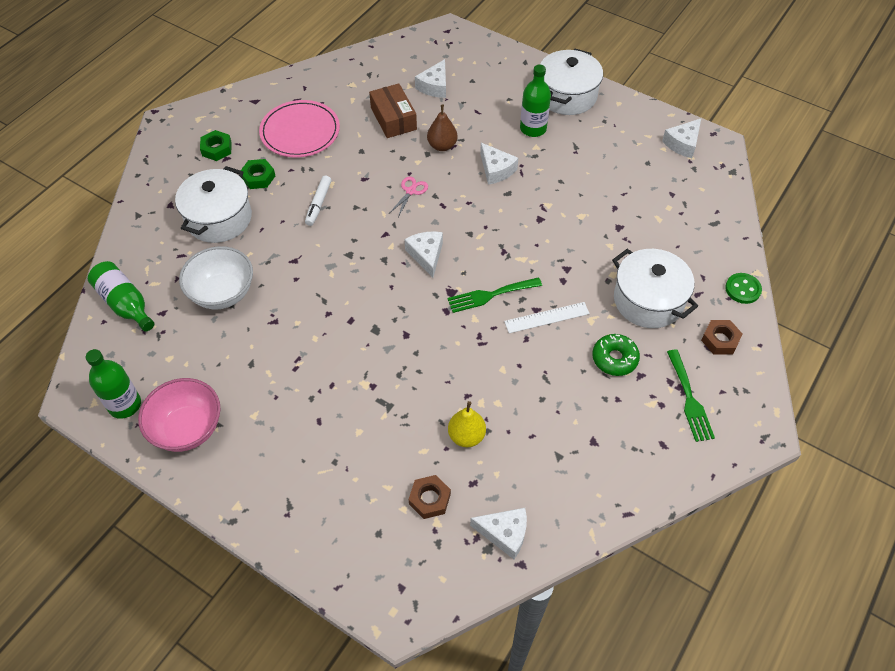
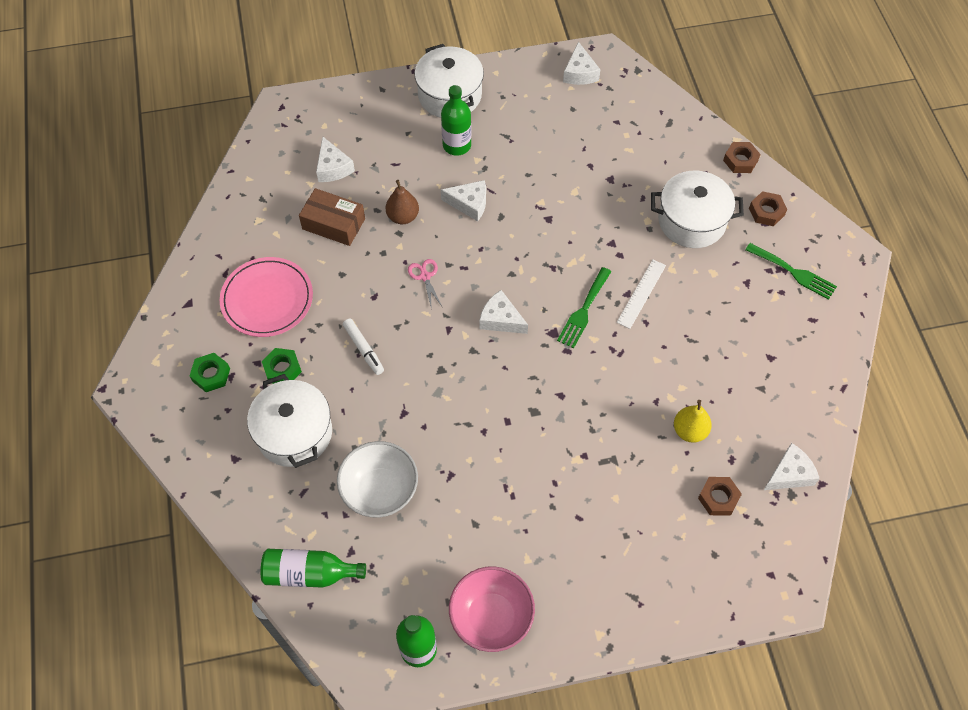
camera: 45 degrees left, 5 degrees up
(614, 359) = (718, 285): green donut -> none
(742, 289) = (740, 160): green button -> brown nut

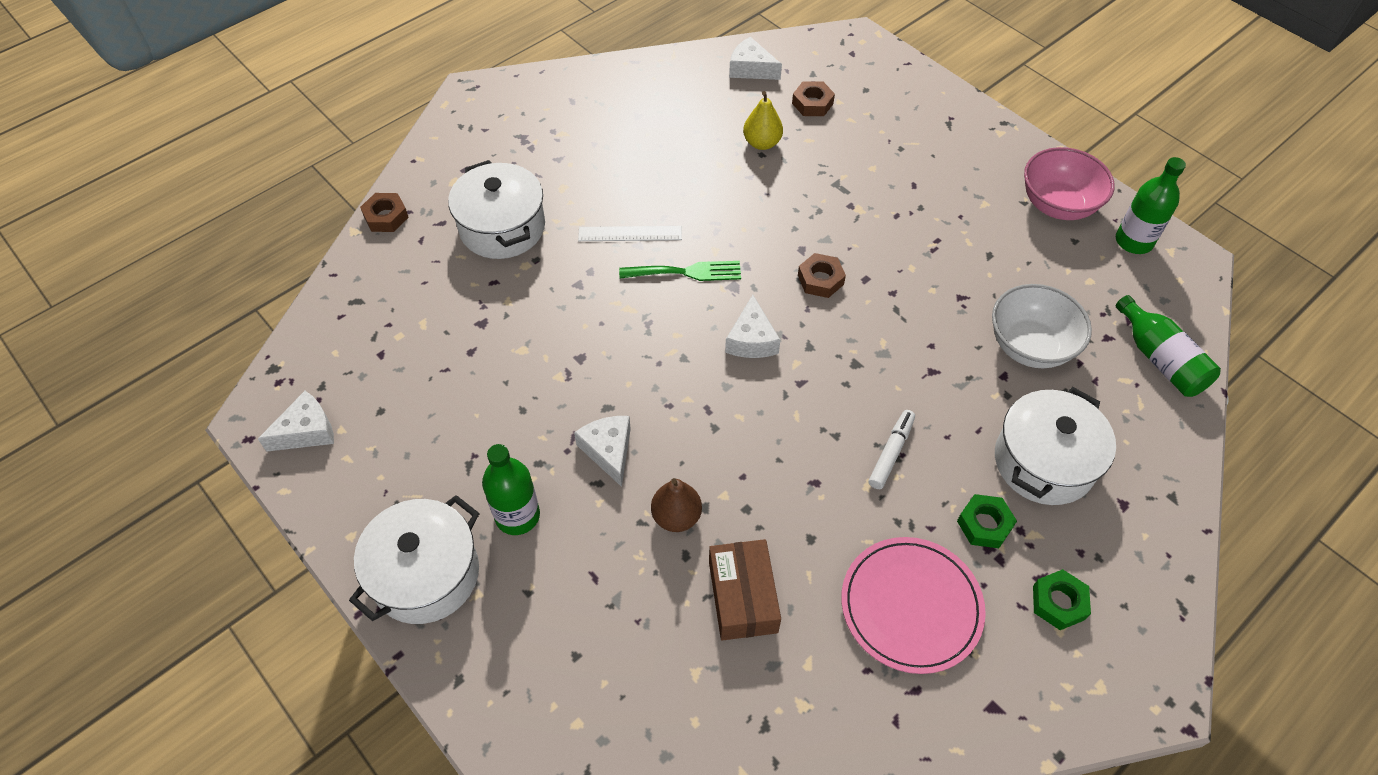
camera: 120 degrees left, 5 degrees down
(333, 167) = (649, 658): white cheese -> none
(425, 276) = (748, 443): pink scissors -> none
(766, 212) = (451, 173): brown nut -> brown nut (820, 279)
(794, 272) = (522, 129): green fork -> none

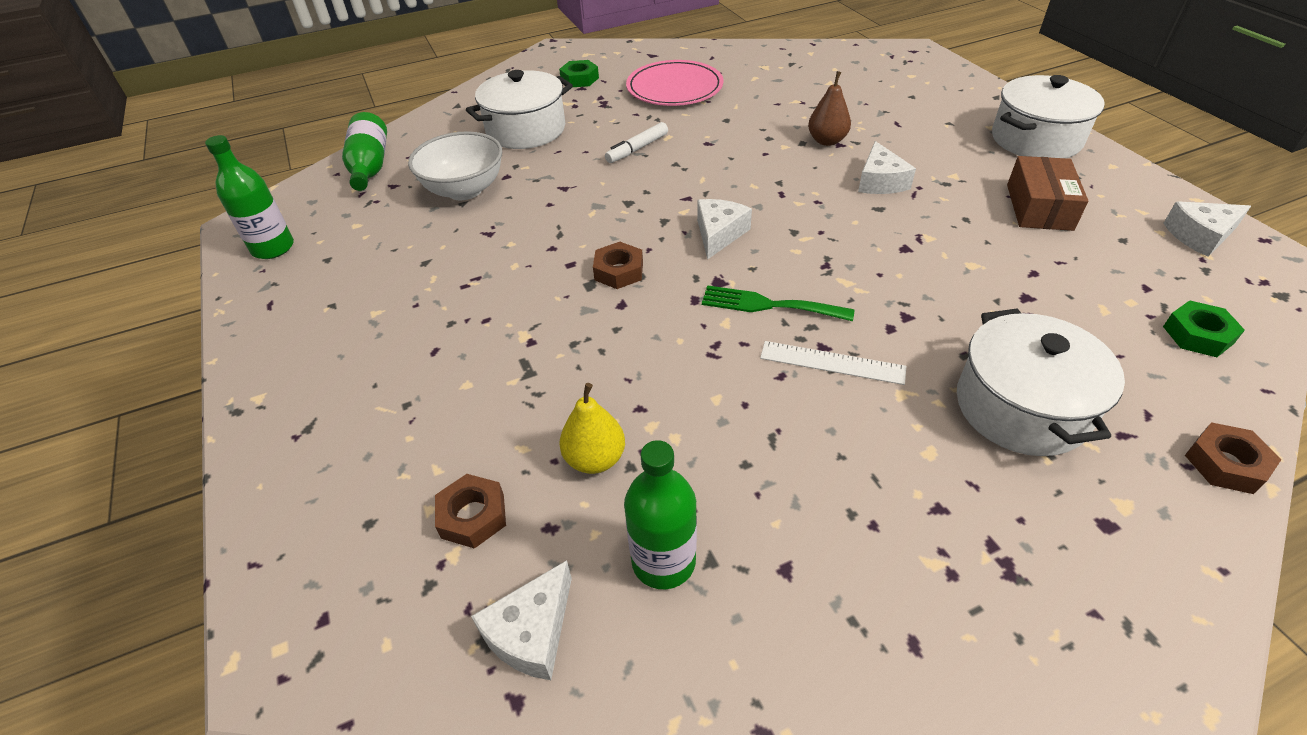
camera: 160 degrees left, 10 degrees down
(517, 516) = (962, 157): green bottle -> green bottle (663, 561)
(742, 596) = (787, 103): brown box -> brown box (1039, 207)
(751, 69) = (532, 632): white cheese -> white cheese turned 75 degrees clockwise
(984, 524) = (597, 110): green nut -> green nut (1197, 335)
(1057, 205) = (300, 295): pink bowl -> none

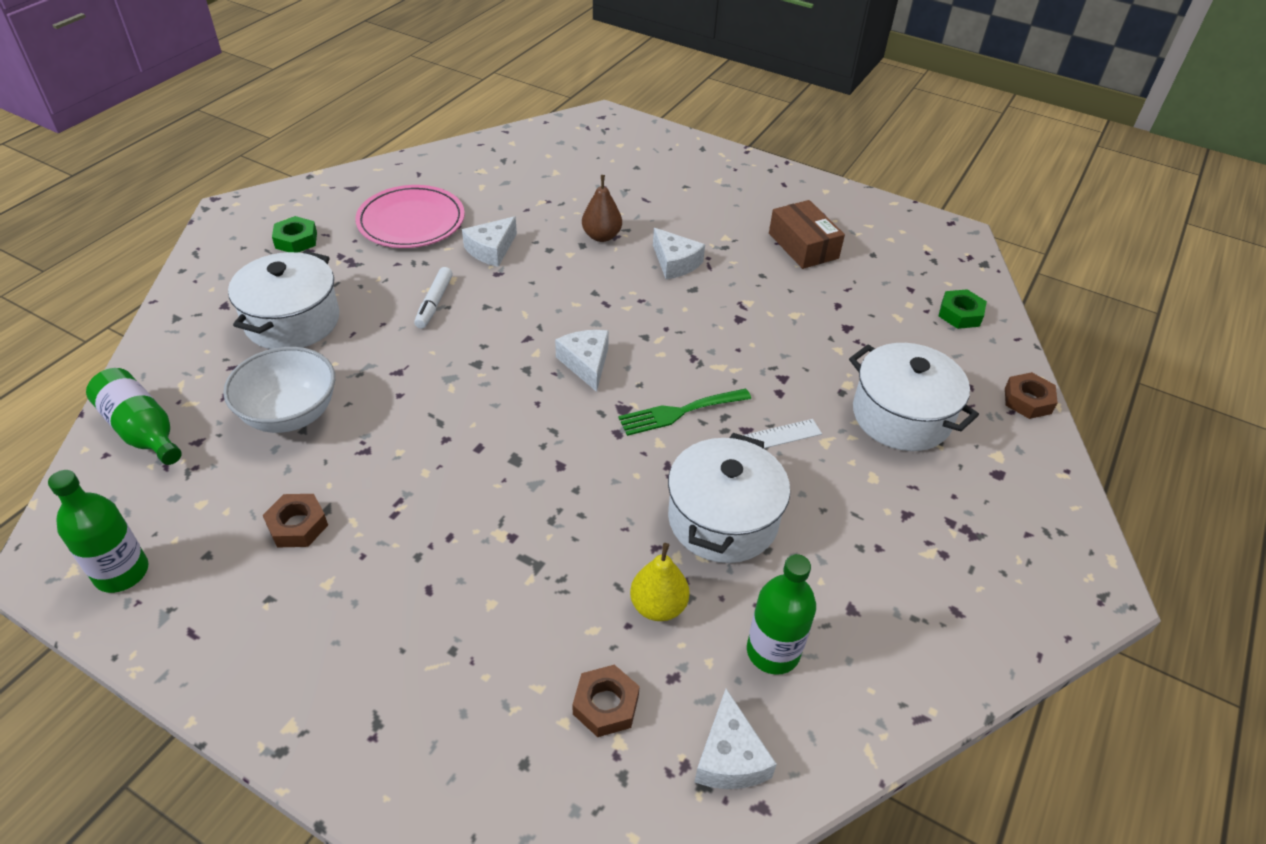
camera: 40 degrees left, 0 degrees up
(619, 271) = (530, 435): brown nut -> brown nut (297, 525)
(1036, 139) = (759, 183): white pot -> white pot (722, 519)
(1200, 236) = (914, 233): white cheese -> white cheese (491, 250)

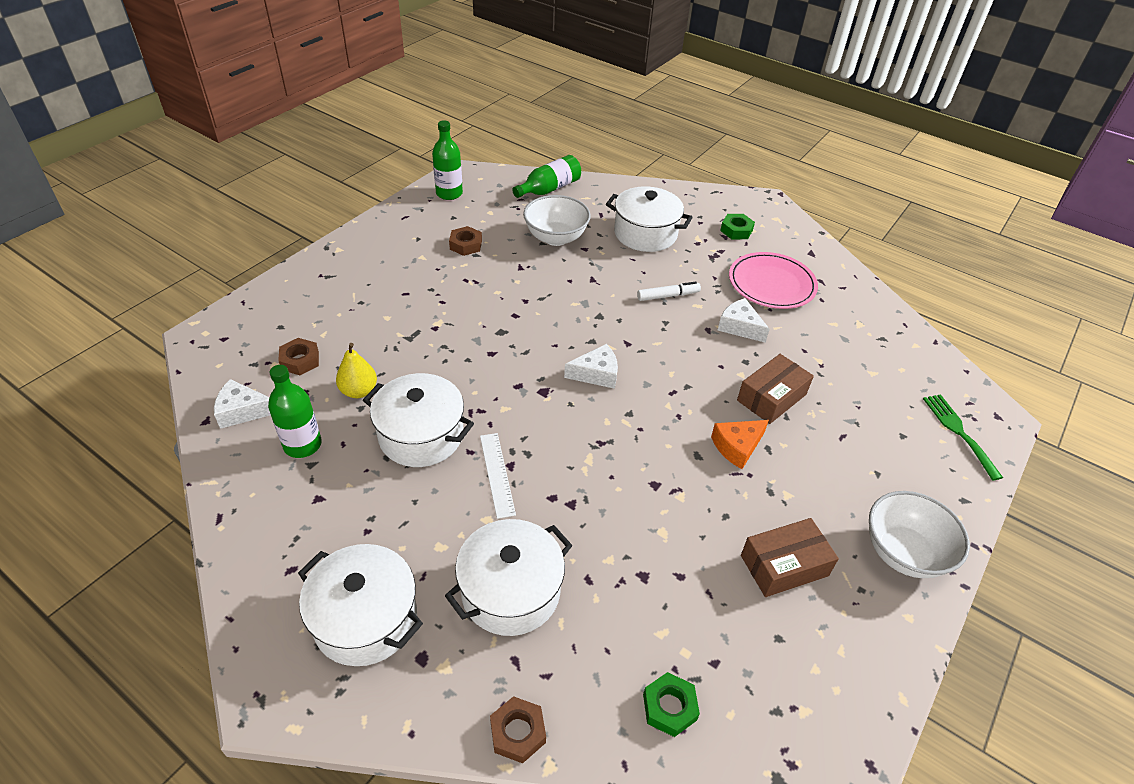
camera: 95 degrees right, 0 degrees up
(434, 303) = (668, 296): white marker -> white marker turned 150 degrees clockwise
(601, 236) = (771, 397): brown pear -> brown box
(675, 263) = (737, 447): white cheese -> orange cheese
(679, 412) = (535, 424): green fork -> green fork (958, 432)
(766, 184) = (903, 553): none -> white bowl
(981, 526) = (365, 619): none -> white pot

